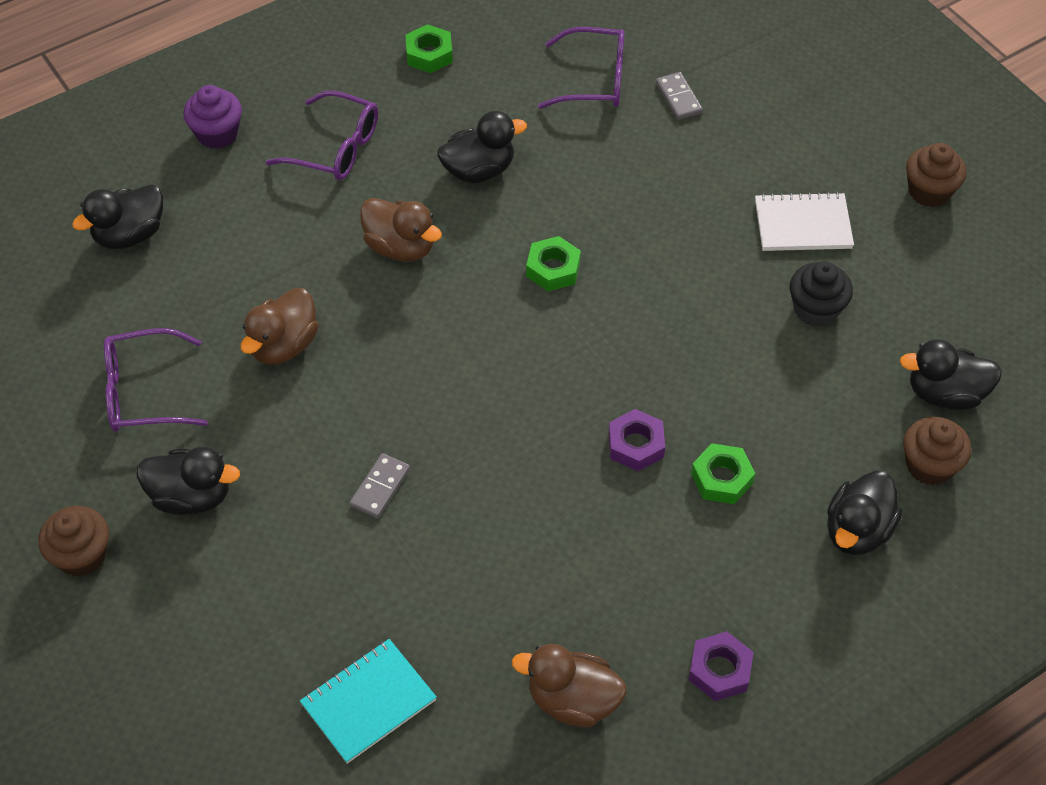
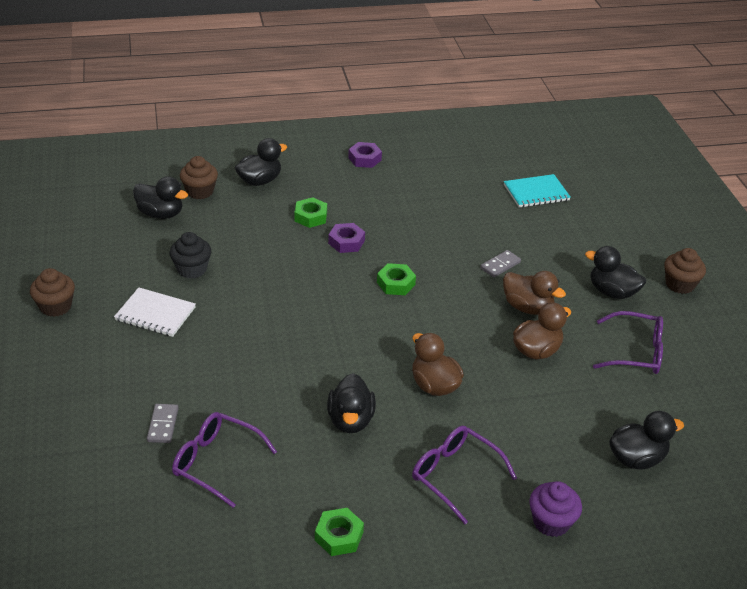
camera: 160 degrees left, 15 degrees down
(479, 170) = (350, 420): black duck -> black duck turned 90 degrees counterclockwise
(553, 269) = (337, 340): green nut -> green nut (396, 283)
(572, 700) = (438, 168): brown duck -> brown duck (527, 307)

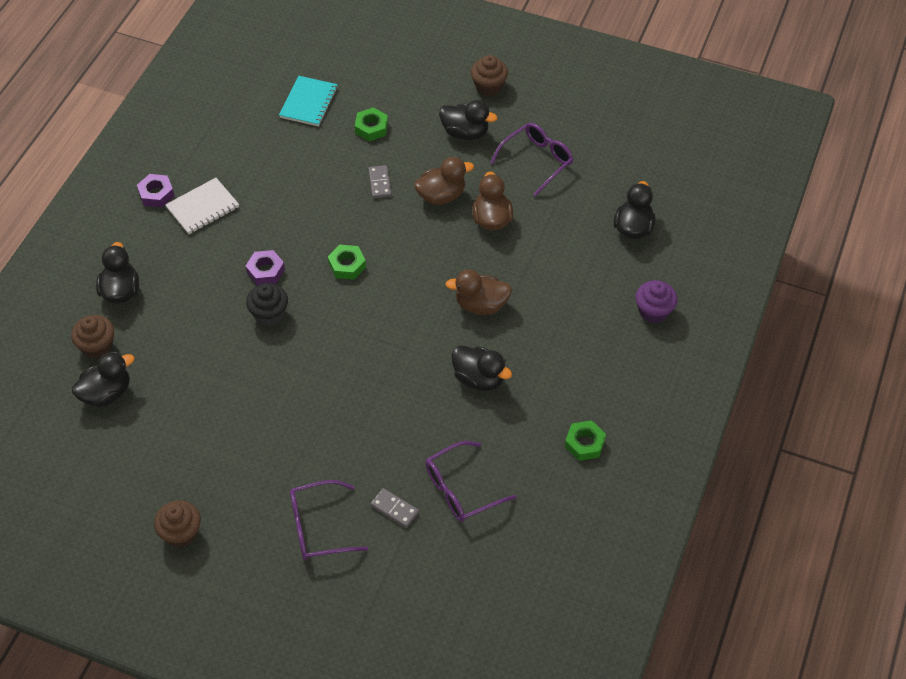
camera: 55 degrees left, 15 degrees up
(155, 314) = (252, 458): white notebook -> white notebook (203, 207)
(192, 269) = (211, 404): black cupcake -> black cupcake (269, 314)
(311, 217) = (208, 279): green nut -> green nut (371, 128)
(454, 475) = (576, 343): purple glasses -> purple glasses (318, 527)
(612, 292) = (465, 132): black duck -> black duck turned 135 degrees counterclockwise

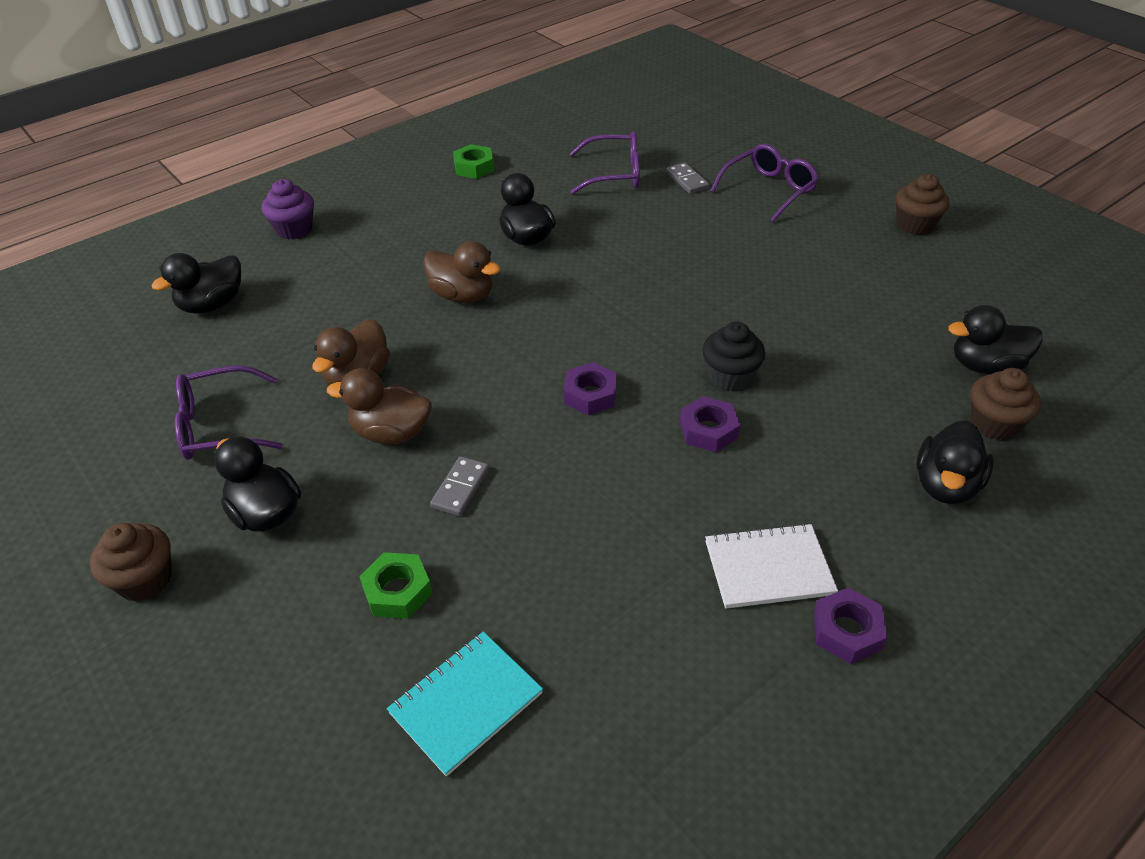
camera: 150 degrees left, 10 degrees down
(318, 527) = (769, 190): purple glasses -> purple glasses turned 60 degrees counterclockwise
(347, 265) = (590, 395): green nut -> purple nut

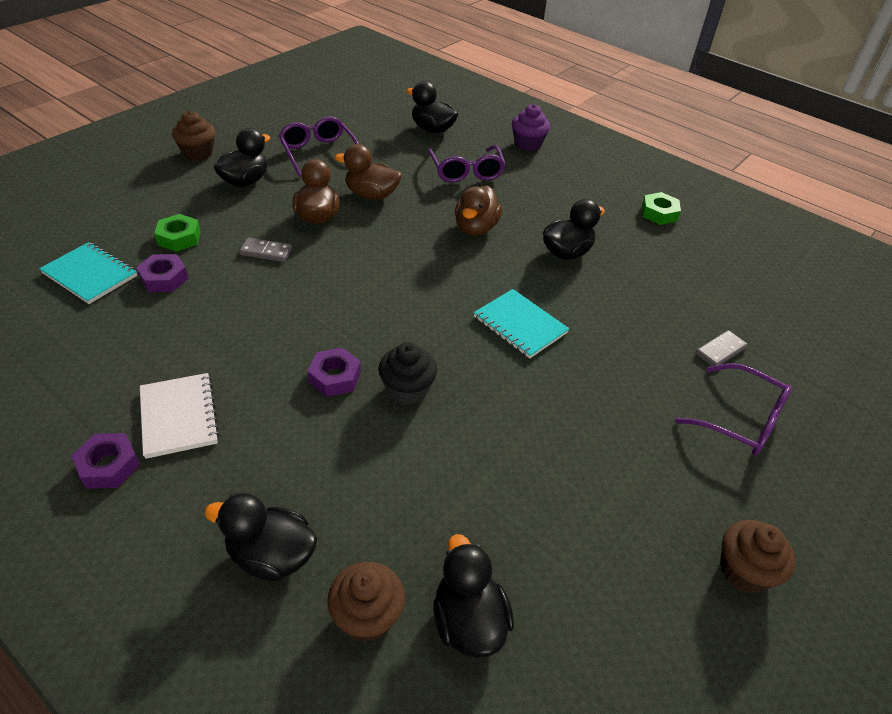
camera: 75 degrees right, 0 degrees up
(590, 395) = (369, 305): purple nut -> purple nut (164, 278)
(615, 174) = (700, 298): purple glasses -> purple glasses (466, 172)
(639, 287) = (520, 325): none -> turquoise notebook

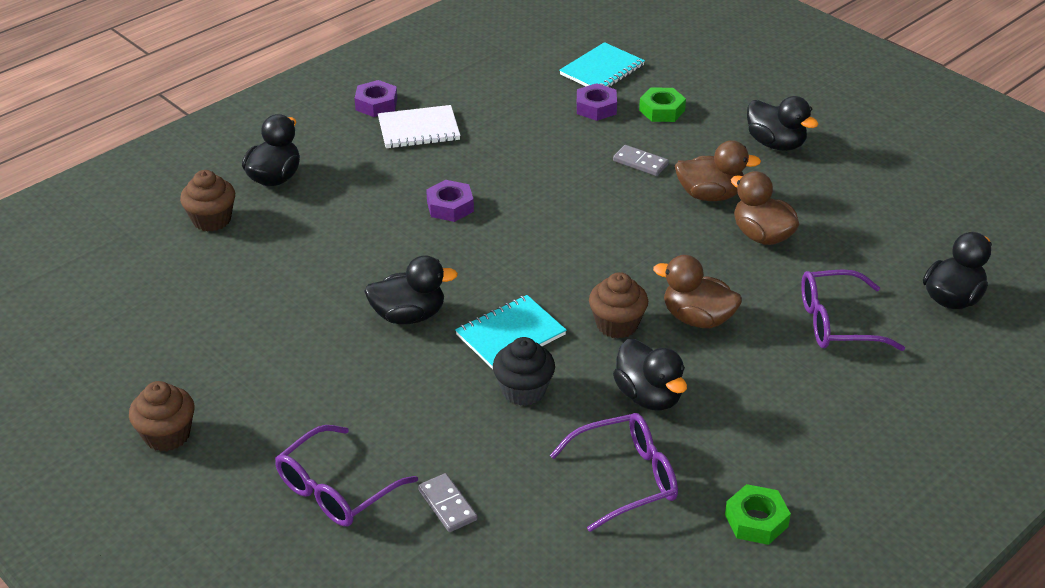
camera: 100 degrees right, 5 degrees down
(198, 153) = (830, 109): brown cupcake -> brown cupcake (617, 324)
(266, 252) = (640, 163): grey domino -> grey domino turned 75 degrees counterclockwise
(318, 153) = (855, 195): purple glasses -> purple glasses (626, 478)
(371, 195) = (762, 236): brown duck -> brown duck turned 60 degrees counterclockwise
(407, 390) = (426, 248): black cupcake -> black cupcake (523, 390)
(468, 621) = (189, 266): black duck -> black duck (409, 315)
(527, 144) = (937, 398): purple cupcake -> none

